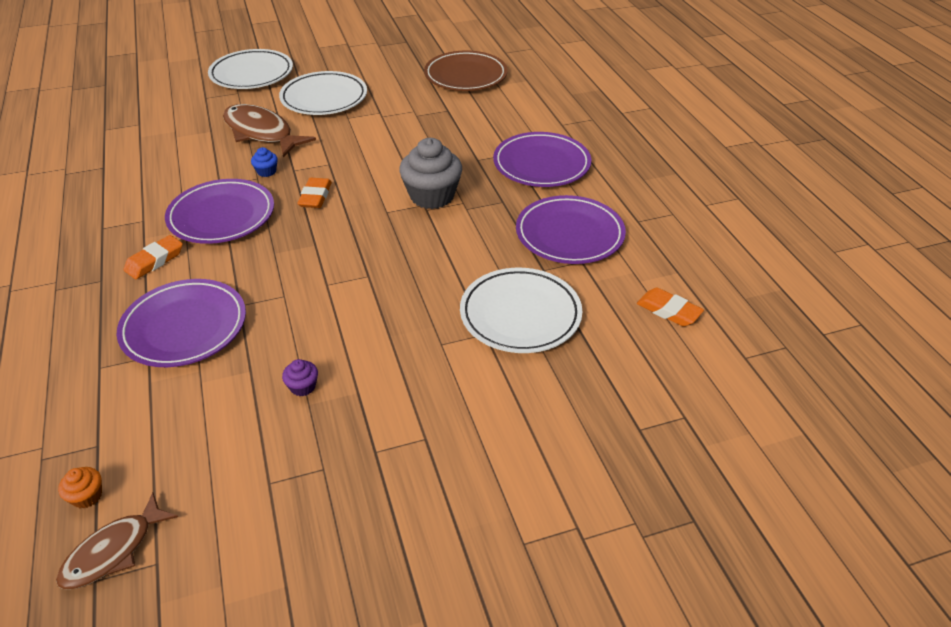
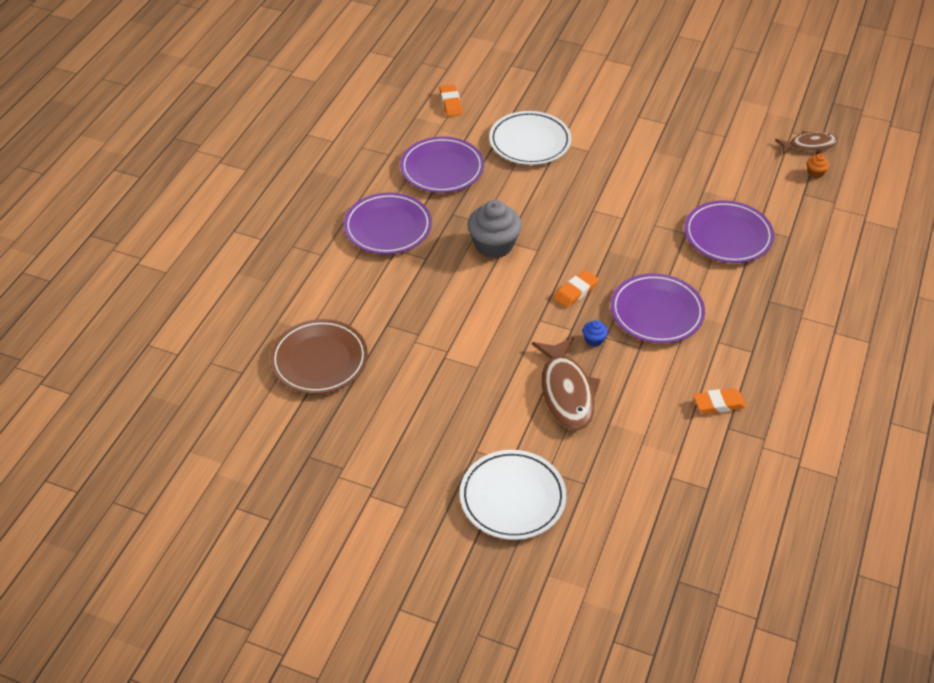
camera: 140 degrees left, 5 degrees up
(155, 261) = (725, 297): orange eraser -> orange eraser (718, 404)
(303, 387) = (680, 168): purple cupcake -> none
(324, 98) = (474, 408): white plate -> none

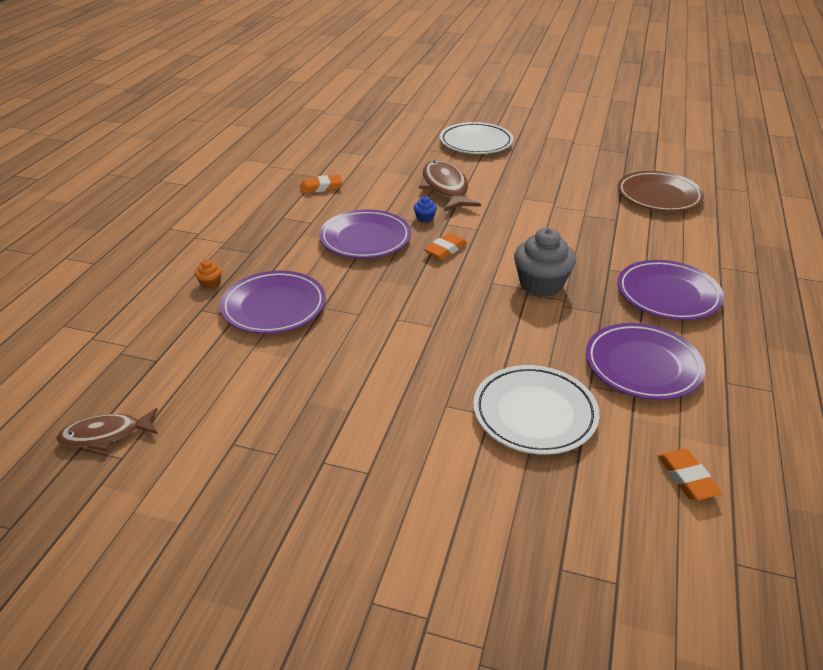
camera: 175 degrees right, 10 degrees down
(815, 173) = (122, 390): orange cupcake -> orange cupcake (210, 283)

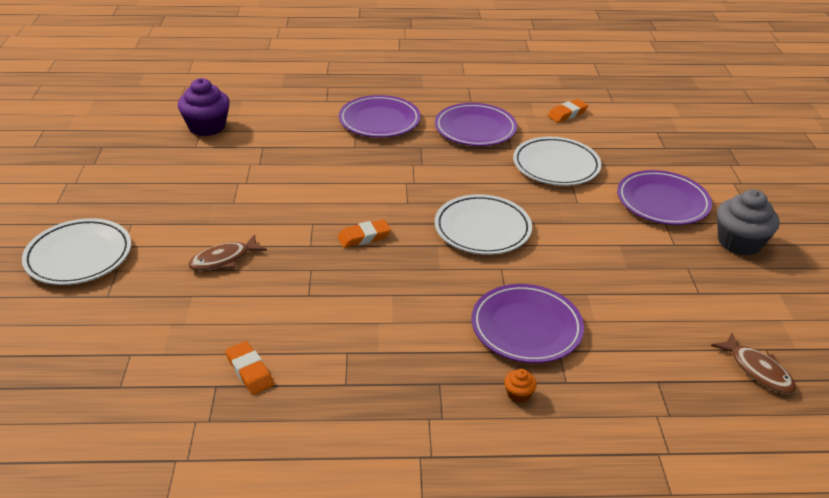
camera: 110 degrees left, 0 degrees up
(365, 239) = (367, 296): purple plate -> purple plate (662, 202)
(425, 218) = (303, 262): blue cupcake -> none
(426, 318) = (482, 229): none -> white plate
(445, 188) = (224, 259): brown fish -> brown fish, size x0.62
(445, 250) = (364, 237): orange eraser -> orange eraser turned 45 degrees counterclockwise
(541, 284) = (396, 177): grey cupcake -> grey cupcake (739, 242)
(658, 196) = (207, 127): brown plate -> purple cupcake

